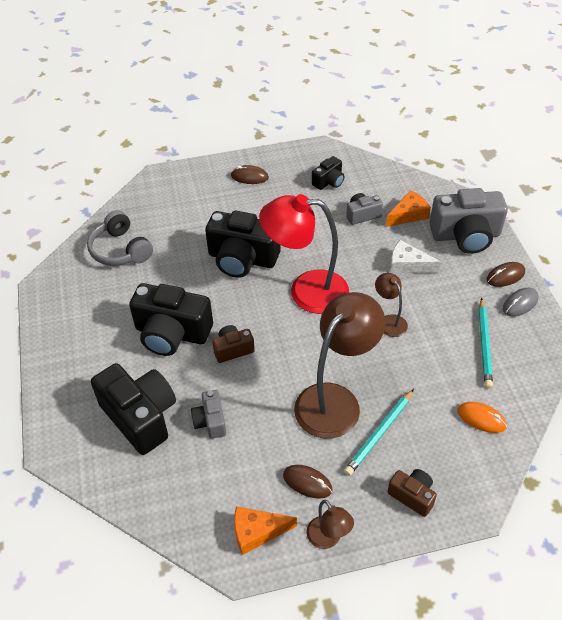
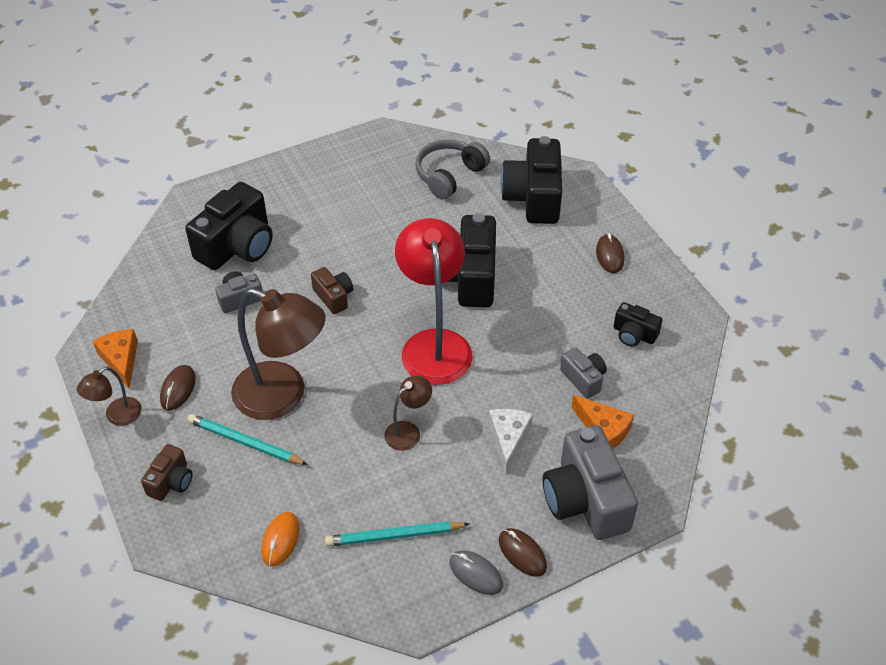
camera: 75 degrees right, 0 degrees up
(172, 333) = (344, 244): black camera -> black camera (533, 197)

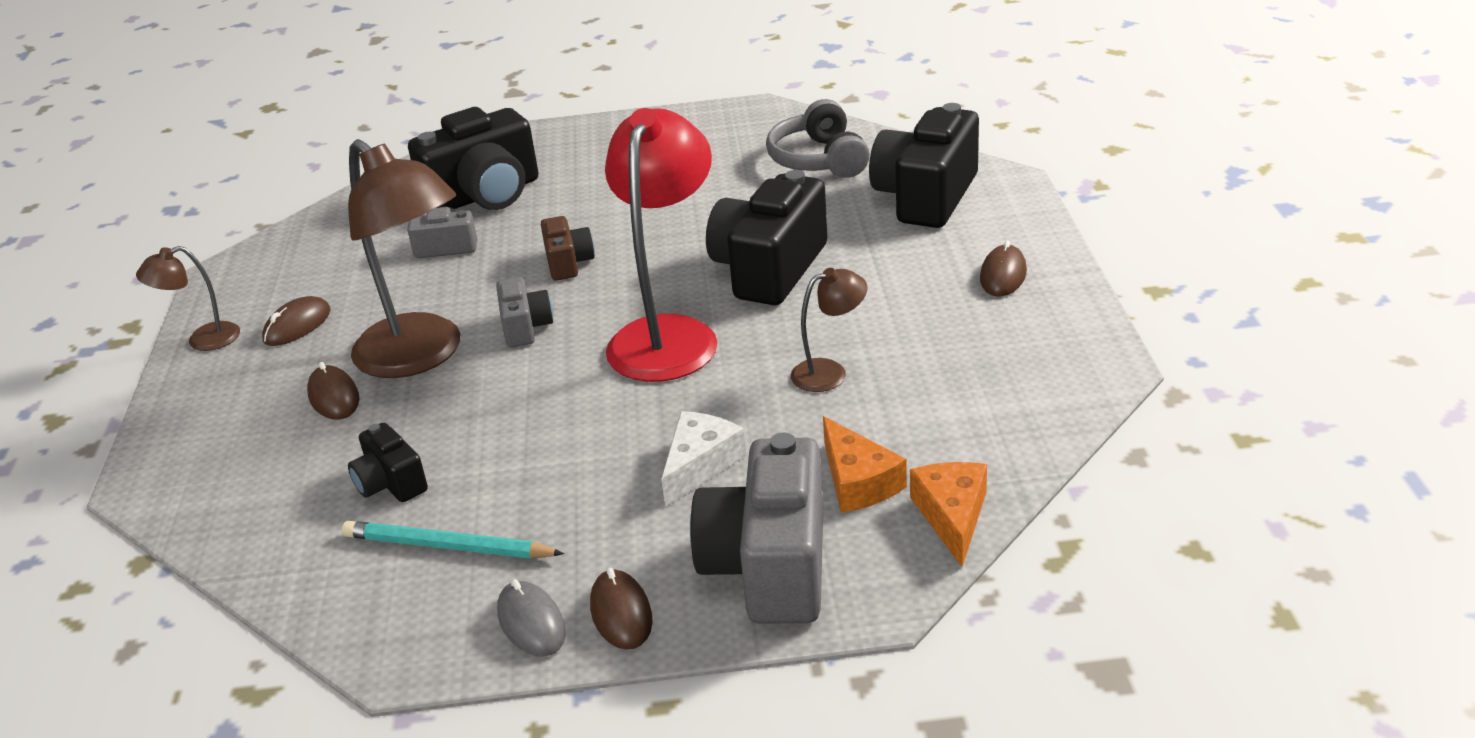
camera: 25 degrees right, 15 degrees down
(121, 360) = (255, 285): orange cheese -> orange cheese (952, 516)
(171, 481) = (209, 421): brown camera -> none
(245, 442) = (334, 397): turquoise pencil -> brown mouse
(280, 540) = (291, 516): orange mouse -> none
(408, 431) = (559, 427): brown lamp -> brown lamp (830, 372)
(449, 175) = (819, 160): grey headphones -> grey headphones turned 75 degrees counterclockwise
(583, 379) = (866, 413): grey camera -> grey camera (525, 327)
(634, 334) = (983, 373): black camera -> black camera (390, 483)

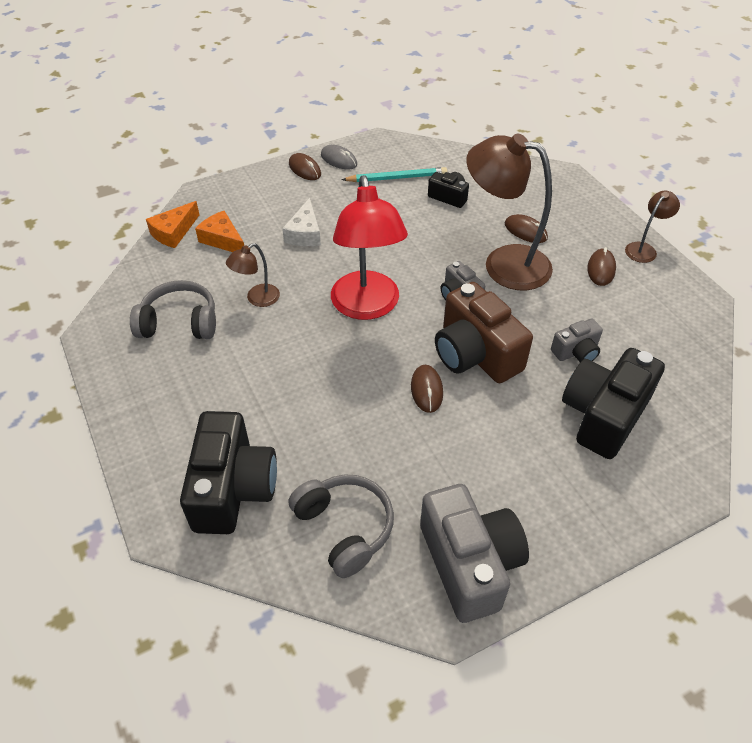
camera: 155 degrees right, 15 degrees up
(568, 263) = (475, 354): brown camera -> brown camera, size x1.97
(769, 269) = (329, 376): black camera -> none
(769, 566) = (251, 197): grey camera -> grey camera (469, 563)
(952, 516) = (174, 232): orange cheese -> orange cheese turned 60 degrees clockwise
(963, 361) = (179, 322): none -> grey headphones
(1003, 275) = (160, 403): brown mouse -> brown mouse (426, 390)

